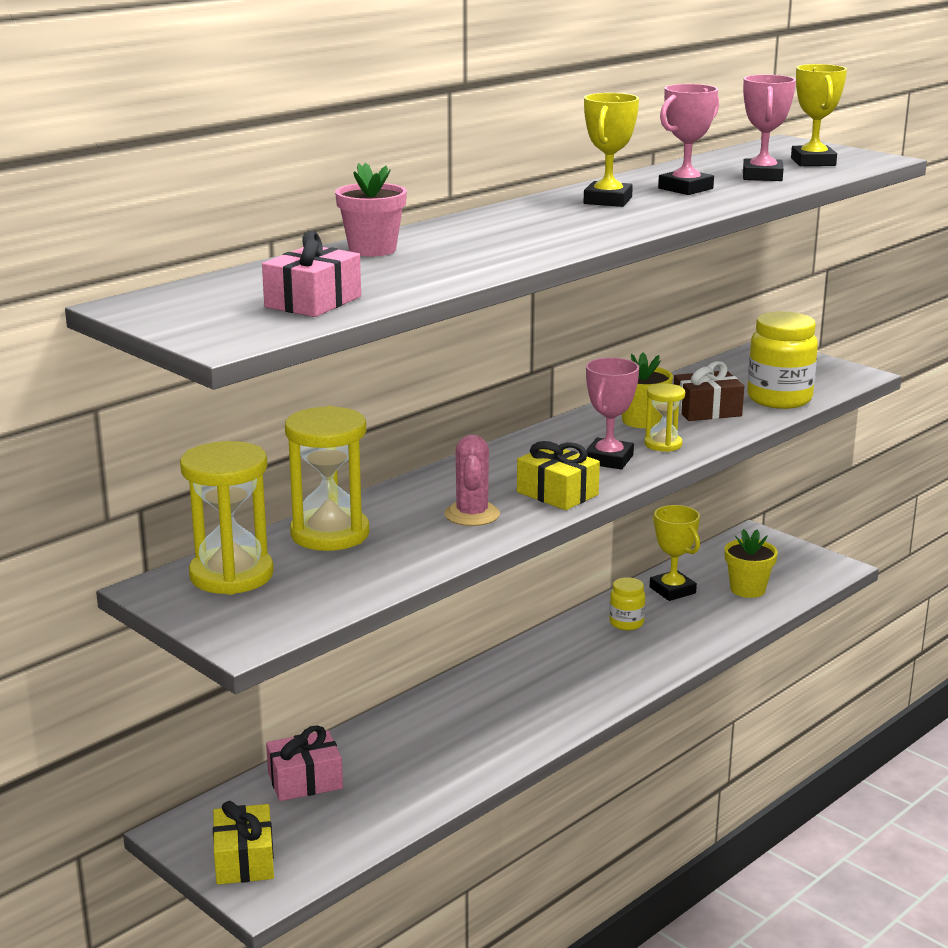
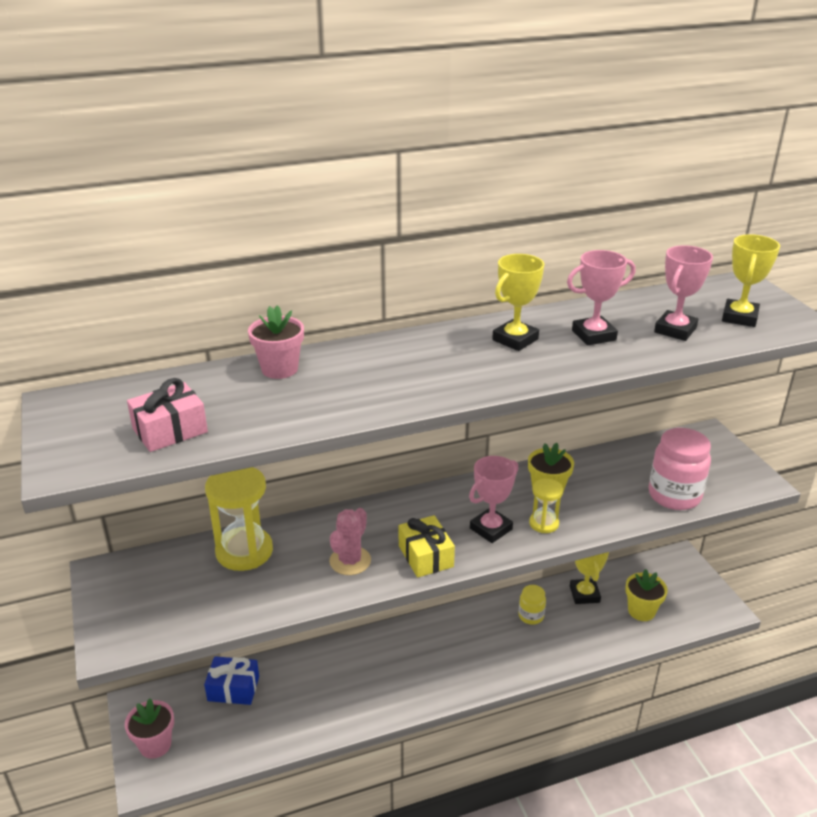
camera: 25 degrees right, 10 degrees up
(231, 575) = (154, 574): yellow hourglass -> none
(244, 860) = (155, 745): yellow gift -> pink flower pot
(305, 781) = (233, 688): pink gift -> blue gift
(707, 410) = (606, 493): brown gift -> none
(779, 399) = (674, 495): yellow jar -> pink jar

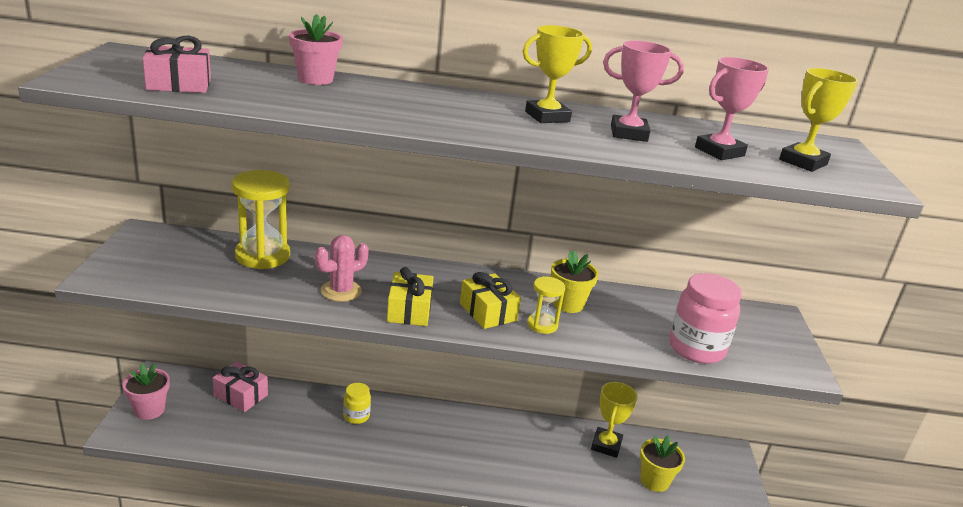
camera: 20 degrees right, 5 degrees down
(233, 688) = (240, 395): blue gift -> pink gift
(491, 529) = (488, 312): pink trophy -> yellow gift
(531, 616) = (540, 442): yellow jar -> yellow jar (356, 416)

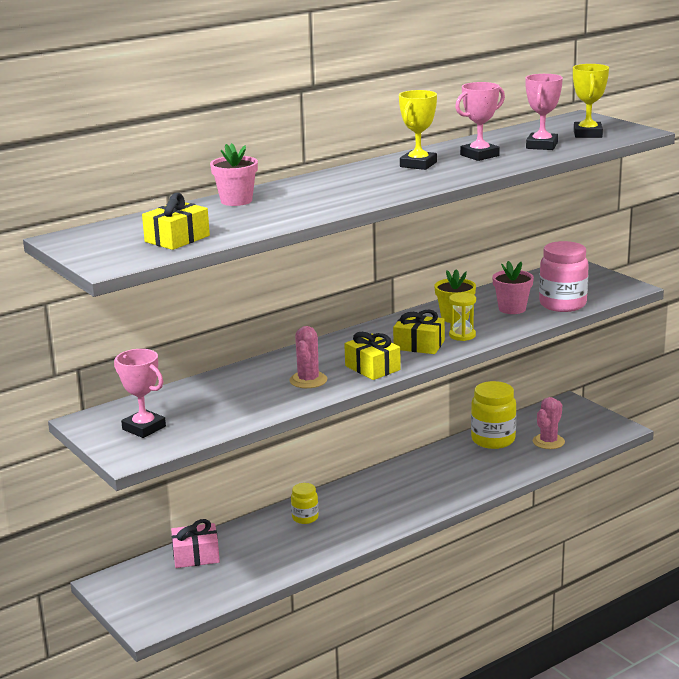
camera: 35 degrees left, 5 degrees down
(149, 410) = (142, 604): pink flower pot -> pink flower pot (512, 309)
(159, 260) = (144, 428): none -> pink trophy
(179, 84) = (177, 239): pink gift -> yellow gift
(262, 256) = (209, 390): yellow hourglass -> none
(606, 445) = (493, 440): yellow trophy -> yellow jar
(654, 481) = (548, 442): yellow flower pot -> pink cactus

